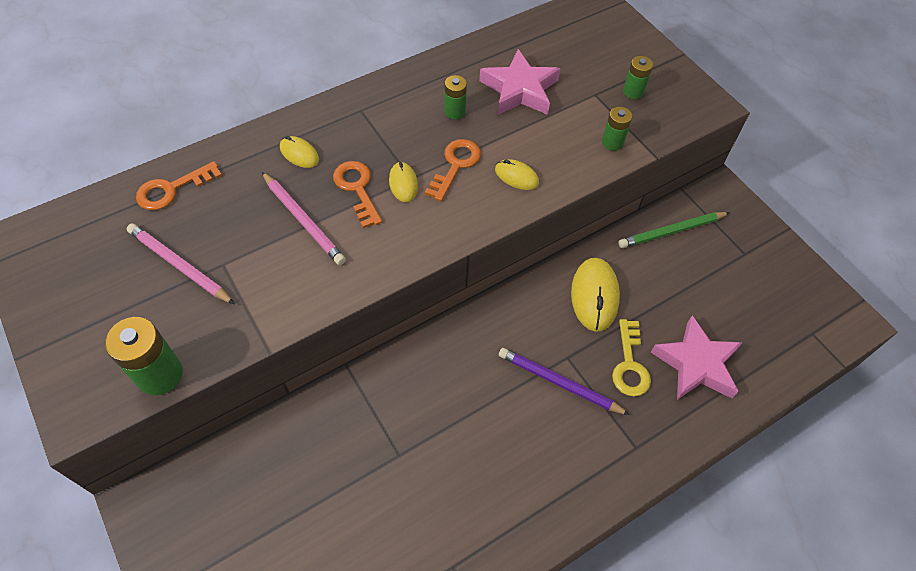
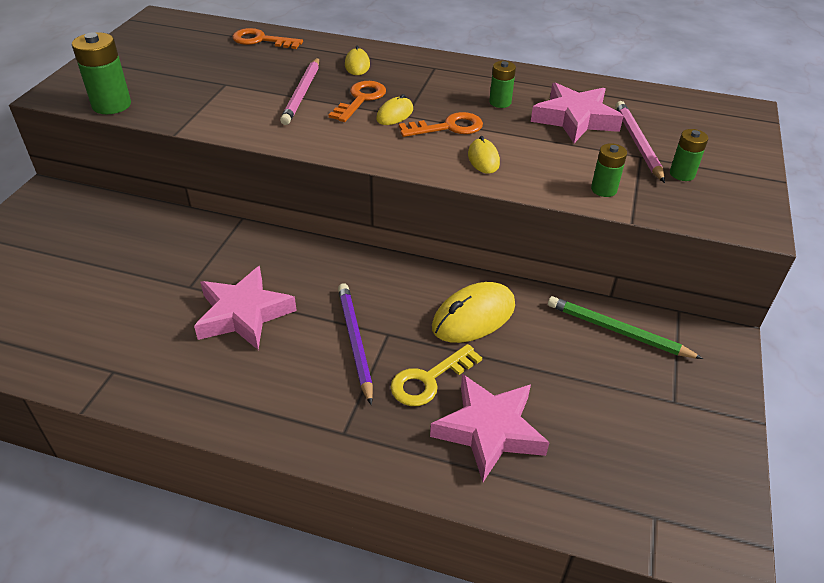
camera: 50 degrees right, 15 degrees down
(180, 265) = (204, 71): pink pencil -> pink pencil (637, 143)
(467, 436) = (243, 314): none -> pink star

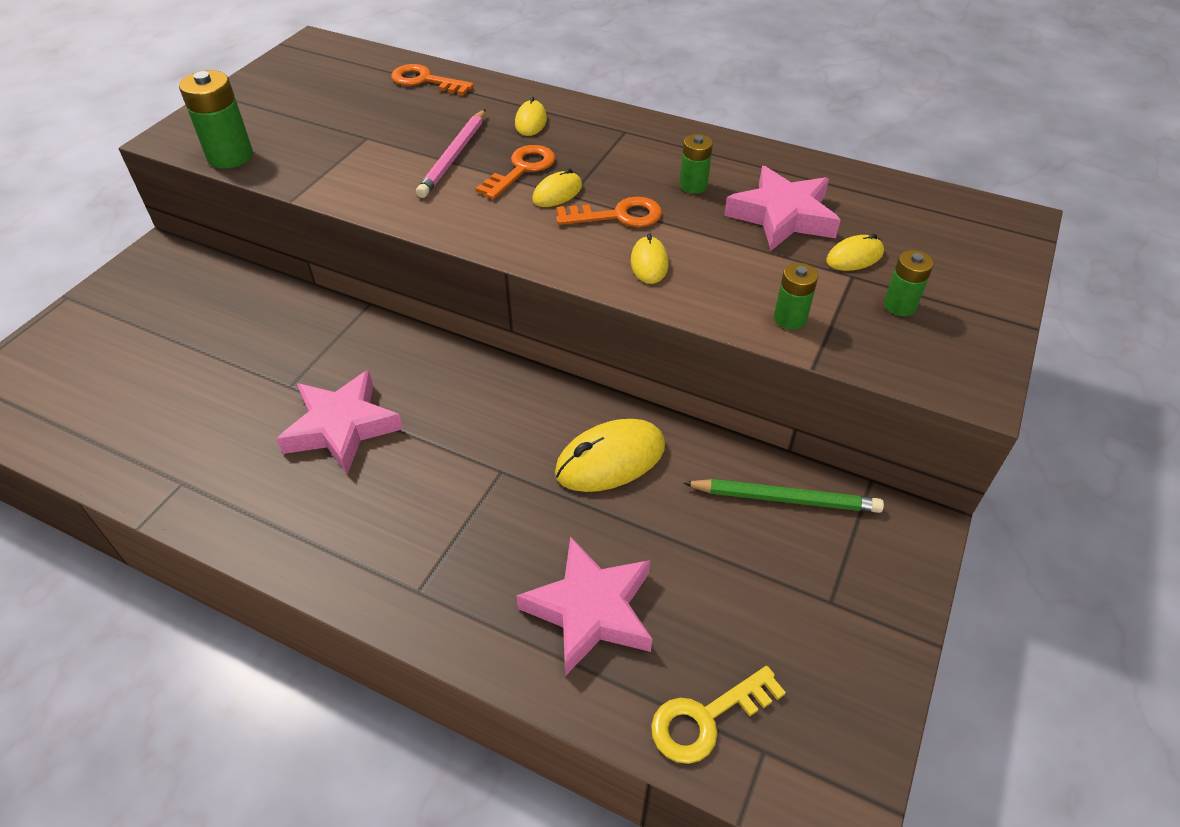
camera: 10 degrees right, 5 degrees up
(355, 342) = (461, 477): purple pencil -> none
(429, 379) = (536, 535): yellow key -> yellow key (706, 718)
(618, 331) = (785, 499): green pencil -> green pencil turned 150 degrees clockwise
(637, 143) = (854, 257): pink pencil -> yellow mouse

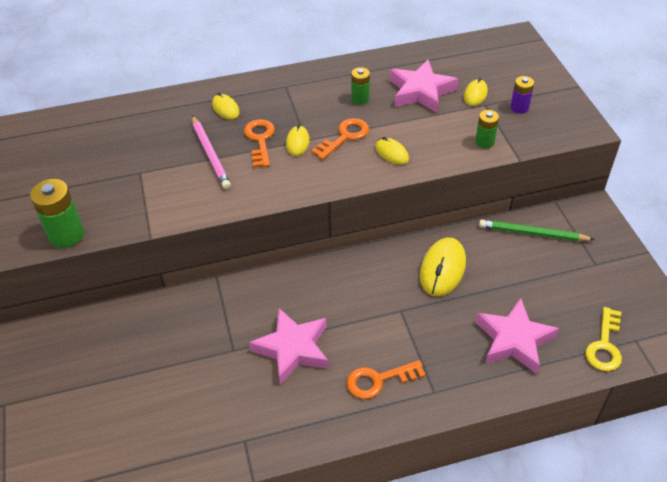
camera: 40 degrees left, 0 degrees up
(425, 81) = (123, 116): orange key -> orange key (379, 380)
(785, 499) = (533, 233): green pencil -> green pencil turned 135 degrees counterclockwise
(899, 305) = (519, 108): green battery -> purple battery

